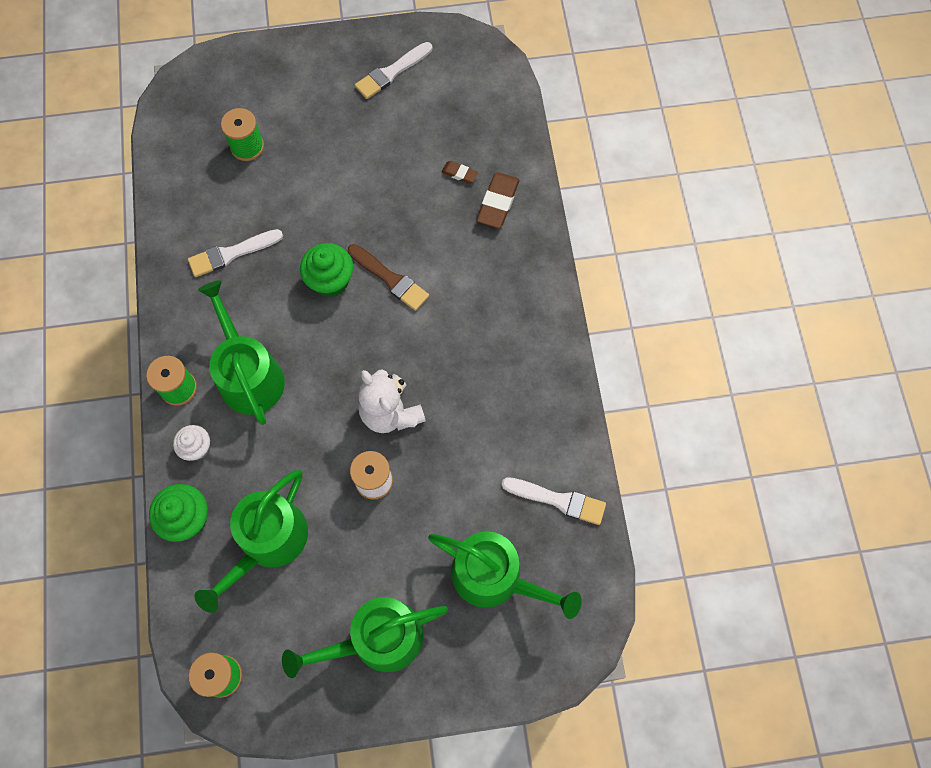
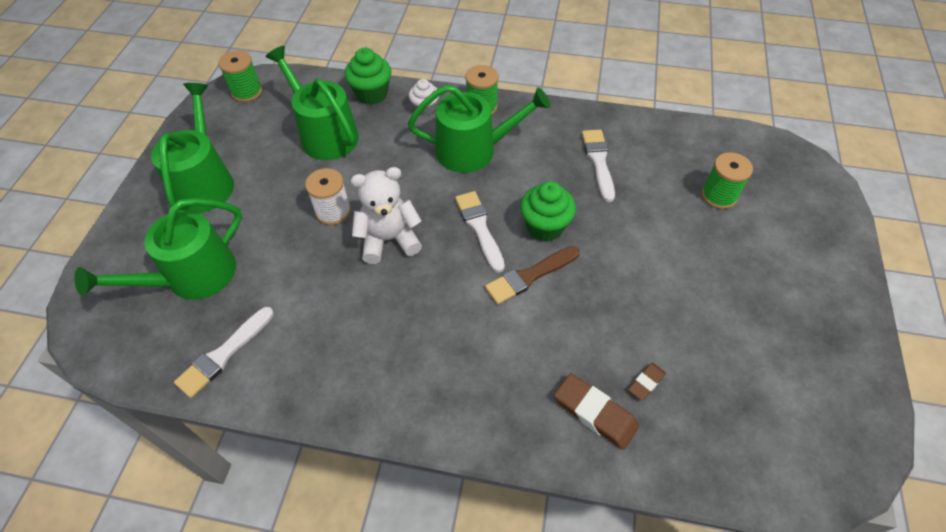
camera: 110 degrees right, 15 degrees down
(391, 72) = (808, 350): white brush -> white brush (479, 228)

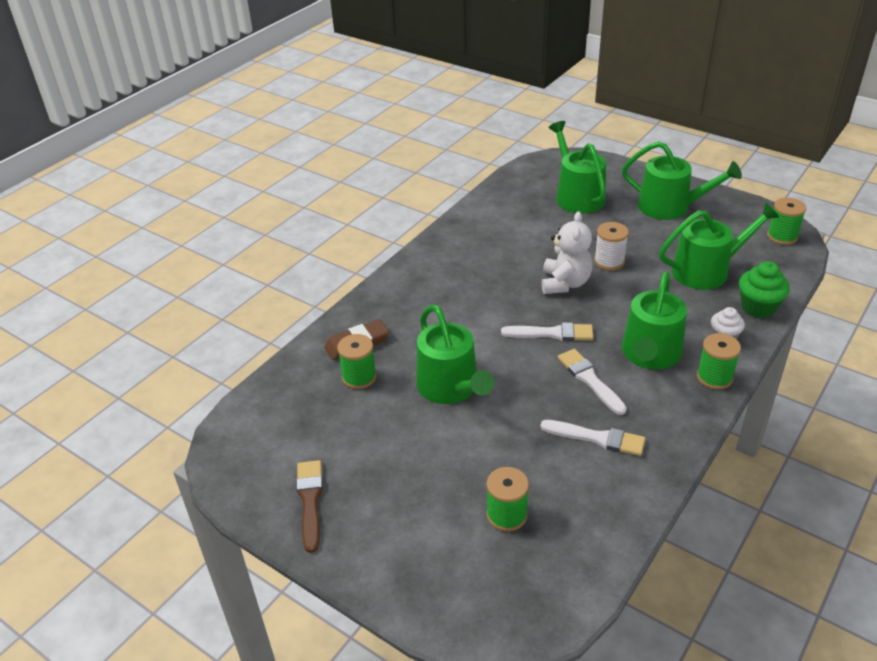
camera: 115 degrees right, 15 degrees down
(224, 354) = (506, 203): white brush -> white brush (589, 380)
(529, 276) = (487, 347): brown brush -> brown brush (310, 501)
(545, 227) = (533, 372): green cupcake -> none
(606, 287) = (451, 387): none -> green watering can
(646, 382) = (359, 377): brown eraser -> green spool

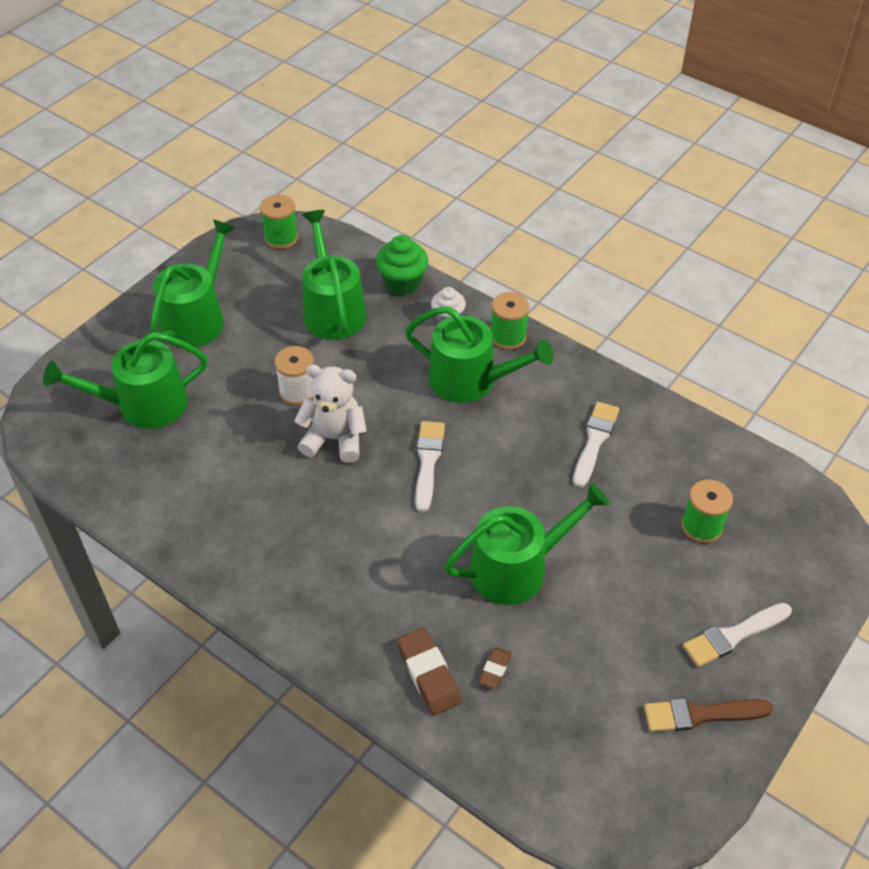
camera: 90 degrees left, 10 degrees up
(359, 377) = (495, 669): green spool -> brown eraser
(589, 380) = (508, 436): white brush -> white brush (733, 636)

